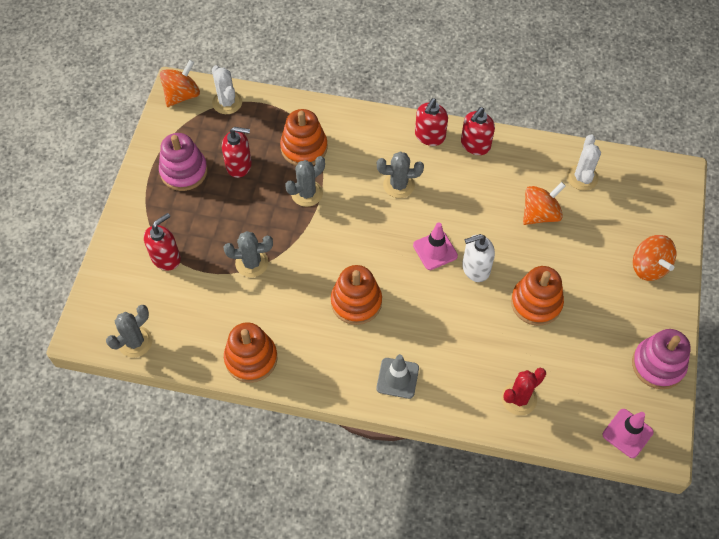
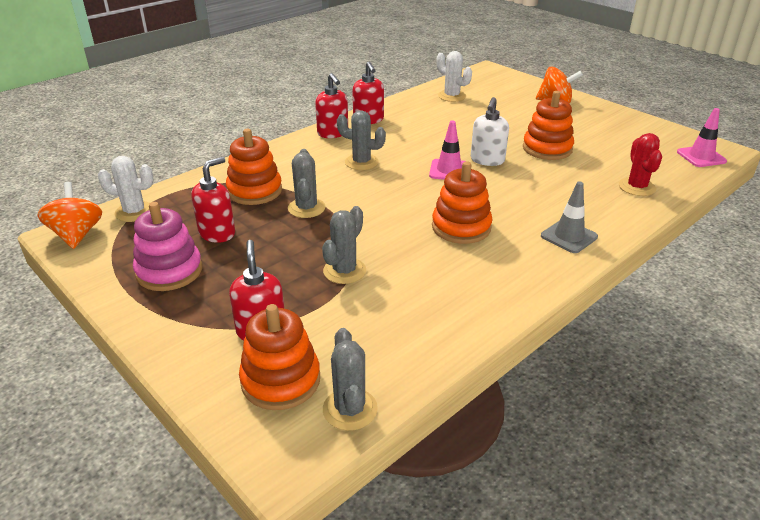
camera: 55 degrees left, 25 degrees down
(251, 358) = (466, 319): orange stacking toy -> orange stacking toy (281, 380)
(398, 185) = (361, 162): grey cactus -> grey cactus turned 75 degrees clockwise
(540, 214) = (465, 120): orange spinning top -> none
(658, 365) = (645, 126): pink stacking toy -> none

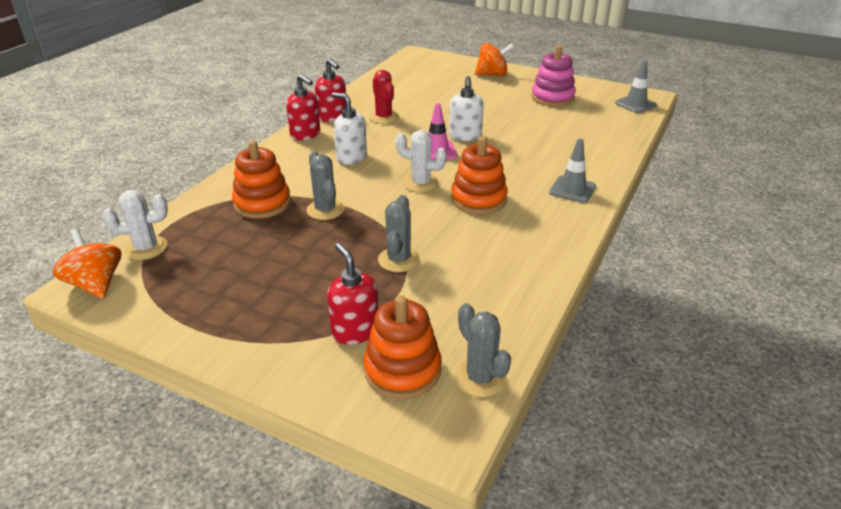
camera: 20 degrees left, 0 degrees up
(169, 271) = (225, 298): pink stacking toy -> pink stacking toy (552, 98)
(217, 233) = (251, 251): red soap dispenser -> none
(361, 162) = (351, 157): grey cactus -> white soap dispenser
(452, 96) = (397, 83): white cactus -> white cactus (420, 183)
(547, 149) = (510, 117): orange stacking toy -> none
(636, 187) = (601, 138): red cactus -> red cactus (384, 117)
(701, 157) = (635, 104): pink traffic cone -> grey traffic cone

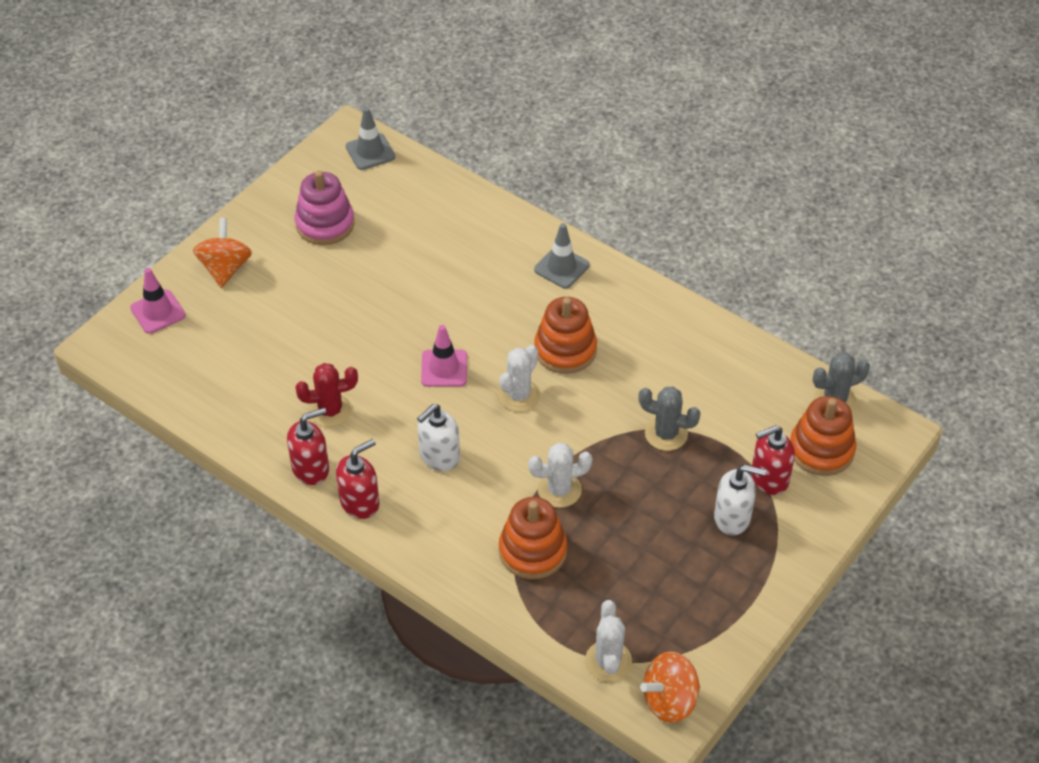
camera: 80 degrees left, 15 degrees up
(325, 210) = (559, 490): grey cactus -> white cactus
(447, 63) = (158, 312): none -> pink traffic cone
(465, 136) = (411, 334): white soap dispenser -> white soap dispenser (732, 518)

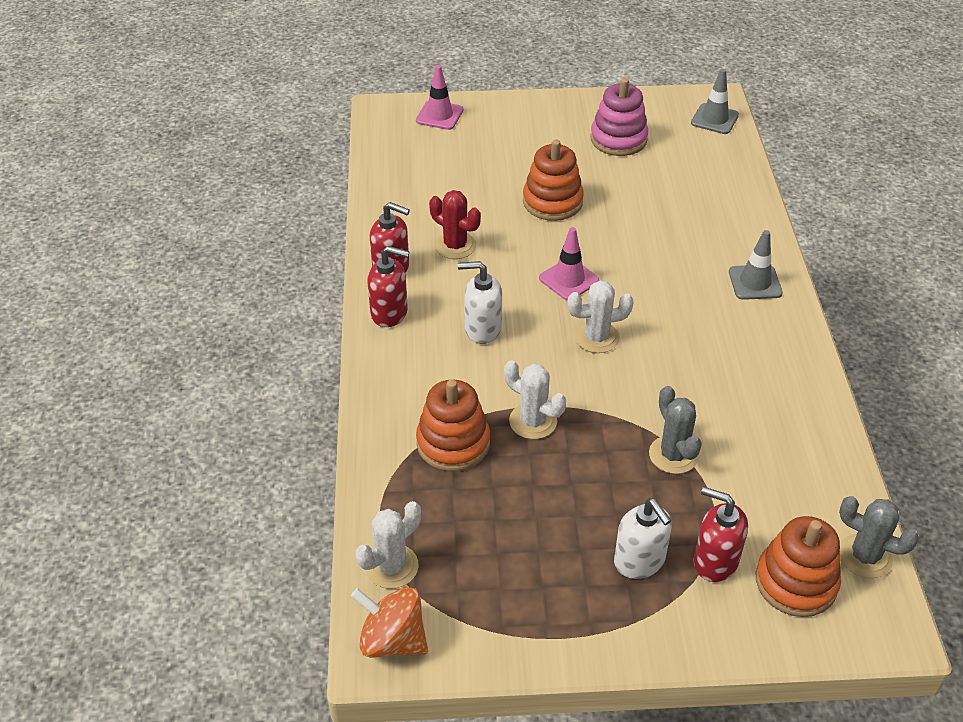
camera: 50 degrees right, 5 degrees down
(225, 268) = (515, 120): orange spinning top -> none
(565, 350) = (677, 336): orange stacking toy -> orange stacking toy (552, 202)

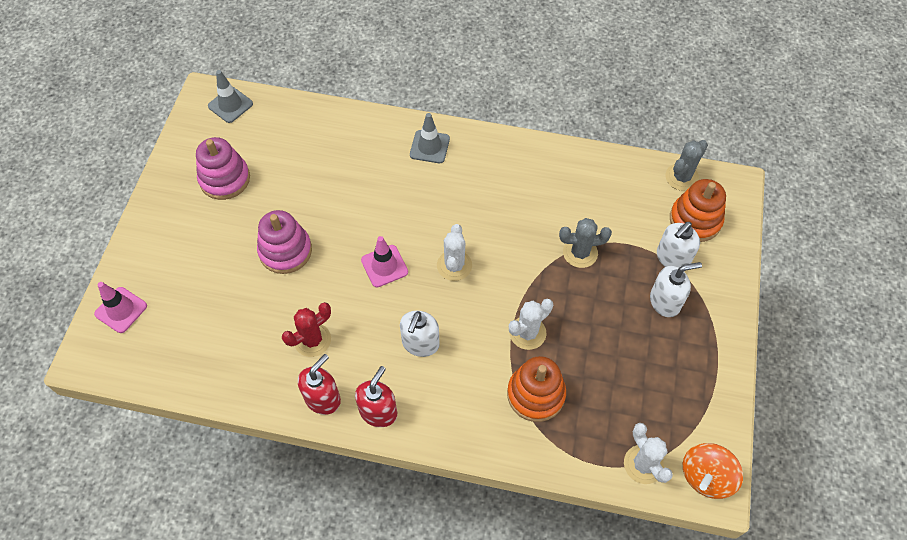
camera: 75 degrees left, 15 degrees up
(552, 202) = (285, 251): orange stacking toy -> pink stacking toy
(715, 561) = (672, 258): red soap dispenser -> white soap dispenser

